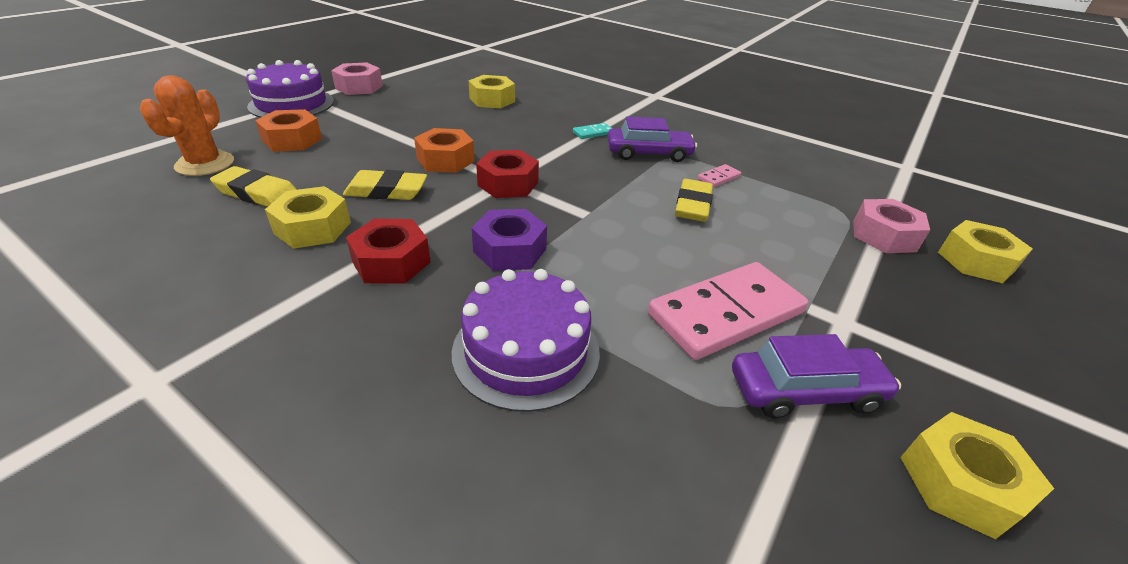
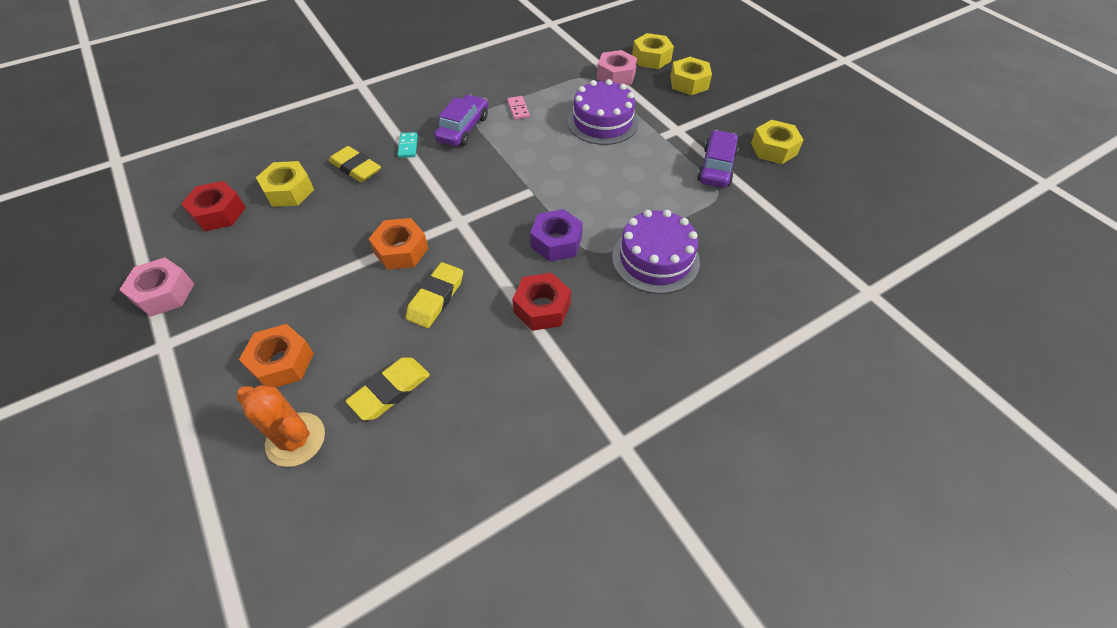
camera: 65 degrees left, 15 degrees up
(291, 104) = (171, 361): purple cake -> purple cake (602, 122)
(313, 228) = (472, 352): yellow nut -> yellow nut (689, 83)
(508, 184) = (465, 221): red nut -> red nut (218, 213)
(692, 205) = (546, 136): yellow eraser -> yellow eraser (356, 168)
(725, 313) = (655, 169): pink domino -> none

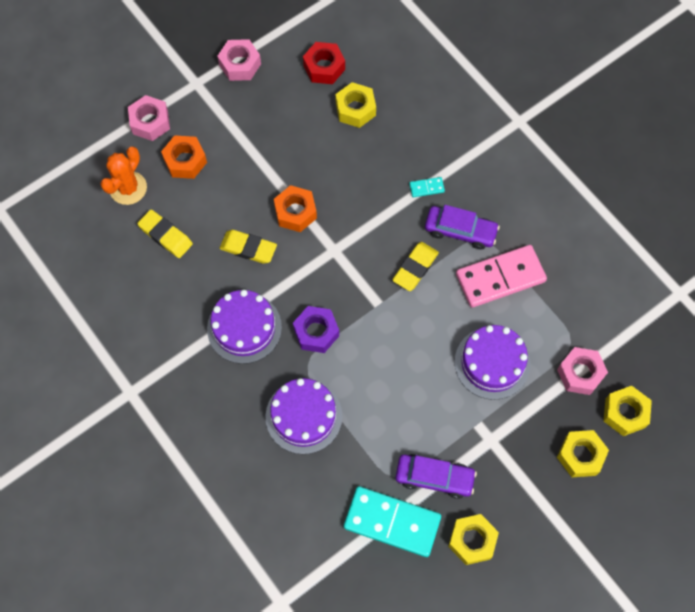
camera: 85 degrees right, 15 degrees up
(196, 405) = (150, 122): none -> pink nut
(356, 168) = (391, 152): yellow eraser -> yellow eraser (415, 268)
(518, 109) = (500, 277): pink domino -> pink domino, size x2.41
(542, 308) = (244, 328): red nut -> purple cake
(765, 199) = (392, 522): none -> turquoise domino

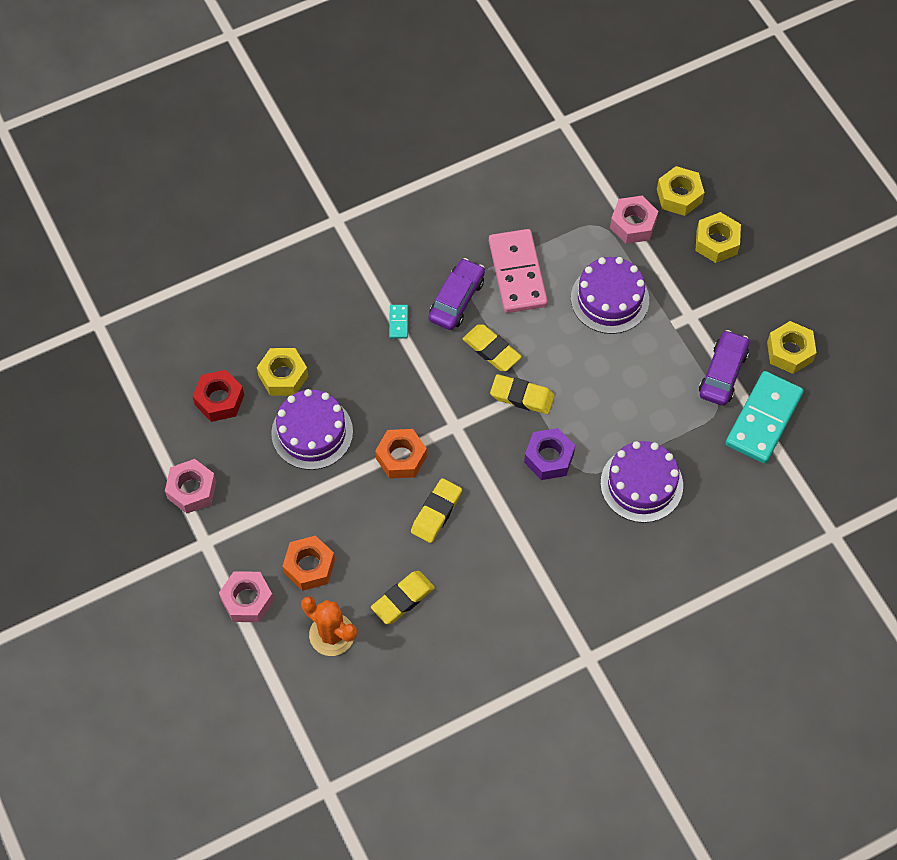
camera: 80 degrees left, 5 degrees down
(244, 328) = (531, 529): purple cake -> purple cake (312, 432)
(373, 300) = (522, 396): none -> yellow eraser

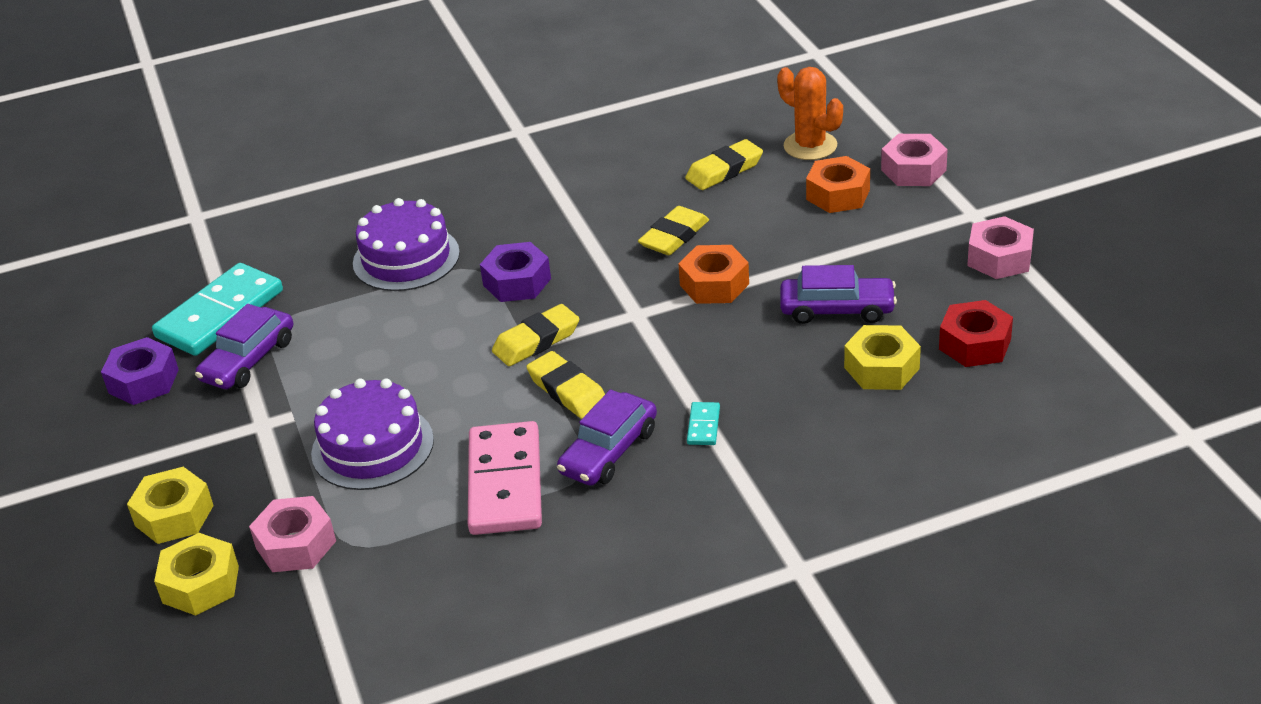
camera: 170 degrees left, 25 degrees down
(312, 432) = (837, 309): purple cake -> purple car
(522, 396) = (536, 341): yellow eraser -> yellow eraser turned 60 degrees counterclockwise
(789, 352) = (143, 381): yellow nut -> purple nut

